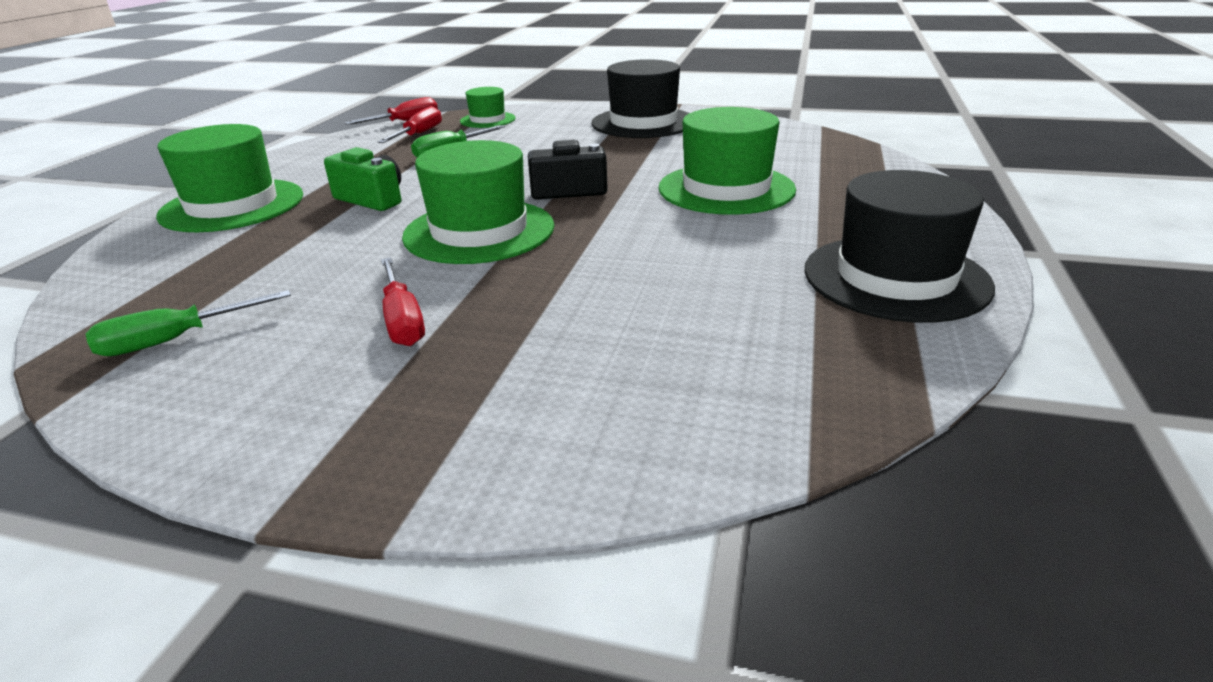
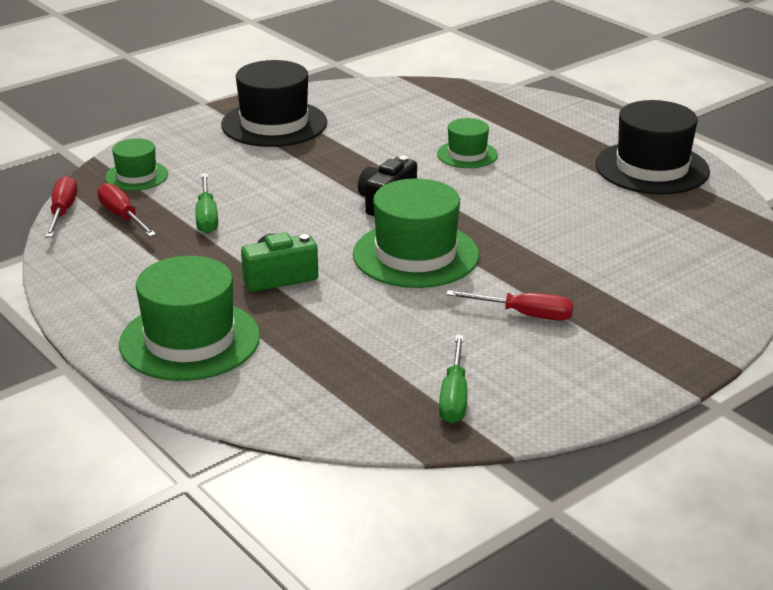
camera: 55 degrees left, 0 degrees up
(726, 189) = (467, 154): green hat -> green hat, size x0.55

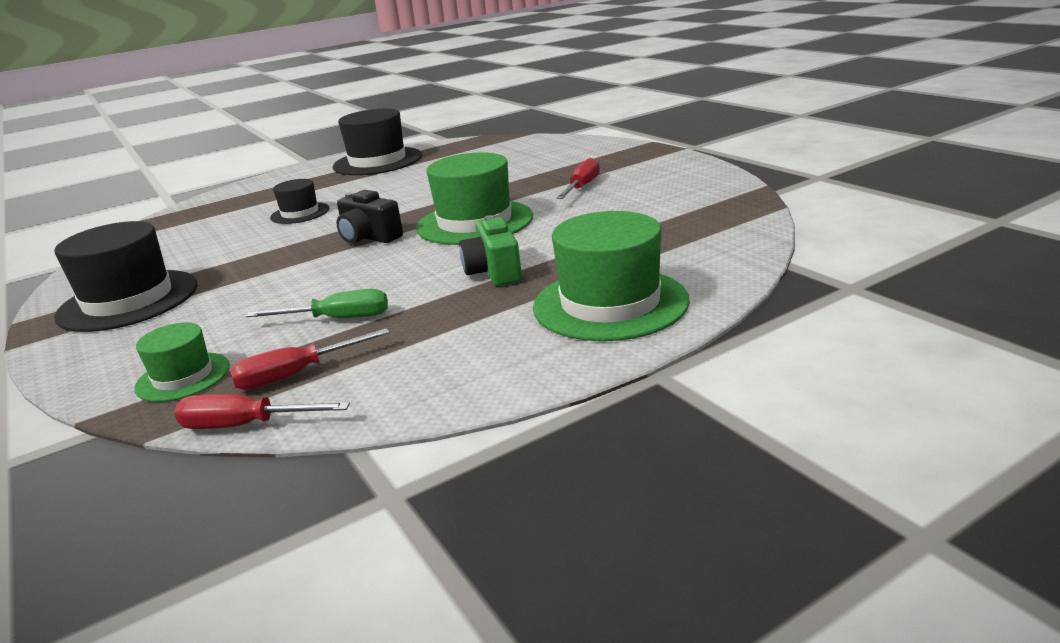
camera: 80 degrees left, 5 degrees down
(454, 396) = (697, 201): green screwdriver -> none
(467, 154) = (300, 213): green hat -> black hat

